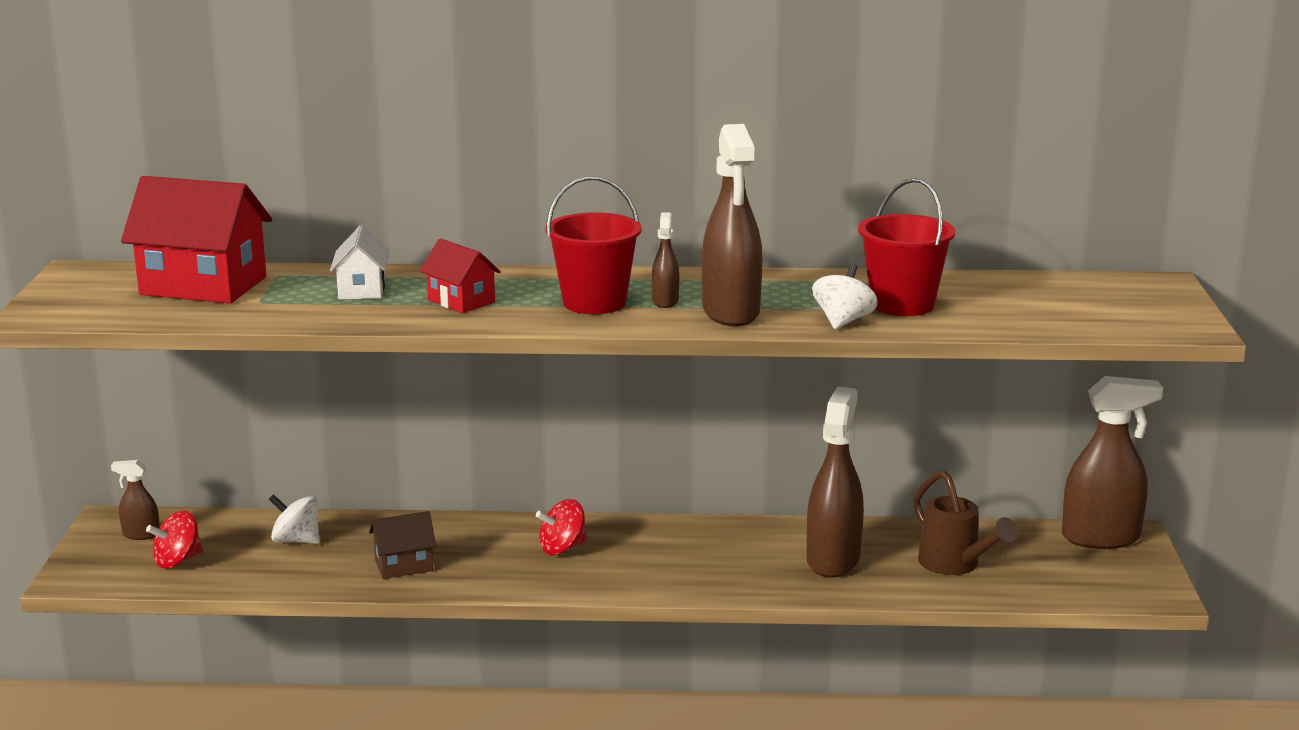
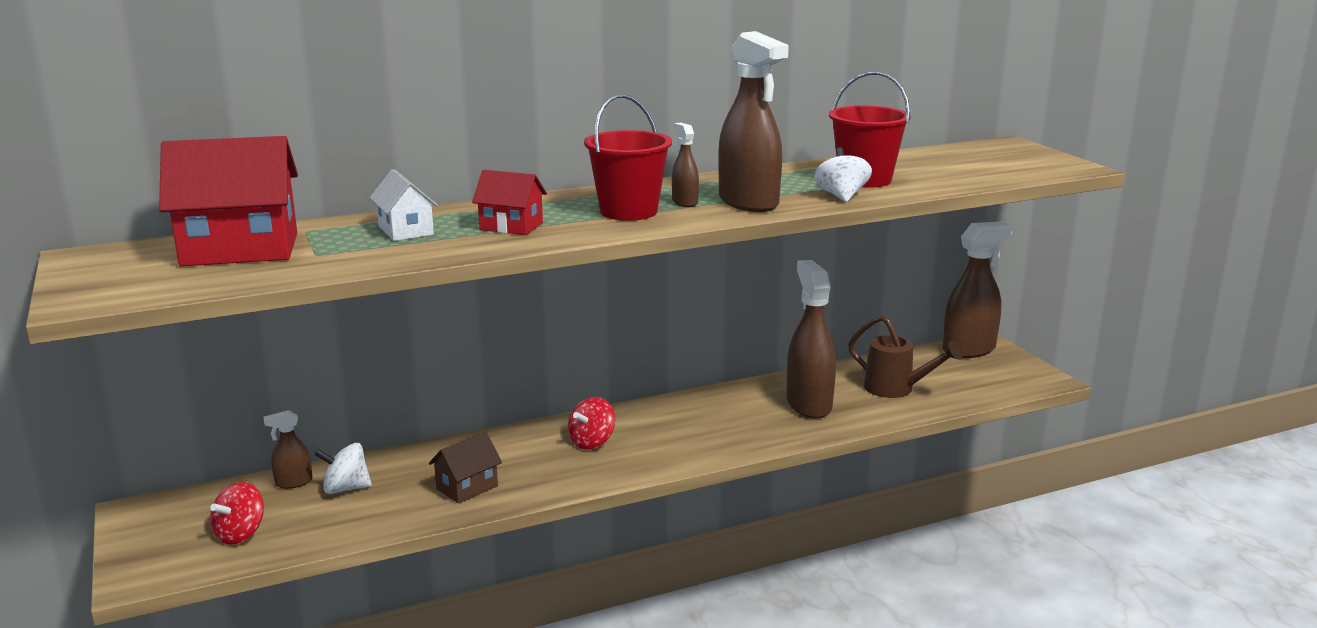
camera: 25 degrees left, 0 degrees up
(141, 534) = (180, 518): brown spray bottle -> brown spray bottle (293, 482)

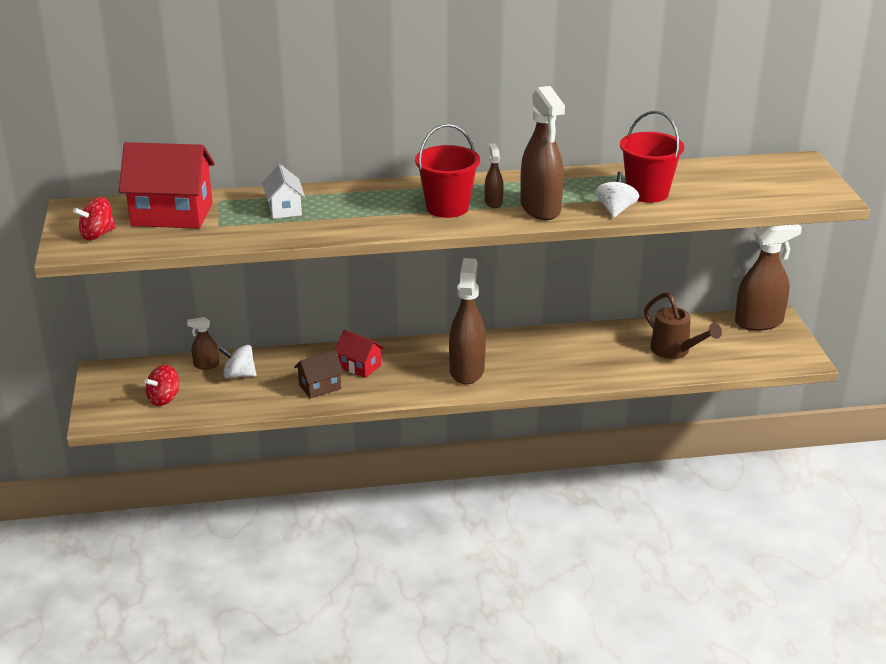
camera: 15 degrees right, 10 degrees up
(511, 226) = (357, 213): red house -> red house (360, 366)
(592, 442) = (420, 363): red spinning top -> red spinning top (97, 235)
(808, 404) = (597, 355): brown spray bottle -> brown spray bottle (467, 370)

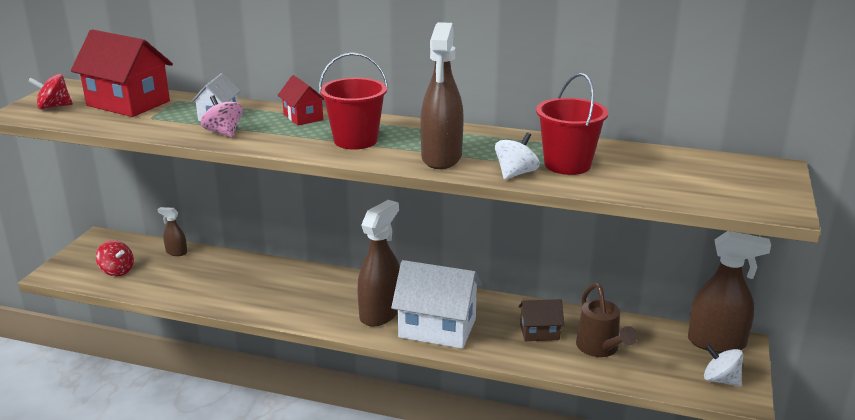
camera: 25 degrees right, 5 degrees down
(164, 399) = (117, 271): red spinning top -> red spinning top turned 120 degrees counterclockwise
(239, 375) = (192, 267): white spinning top -> white spinning top (720, 380)
(315, 226) = (223, 133): none -> pink spinning top
(320, 387) = (243, 294): brown house -> brown house (539, 332)
(360, 366) = (293, 285): red house -> red house (303, 117)
(493, 202) = (403, 144): brown spray bottle -> none
(528, 370) = (437, 328): none -> white house

